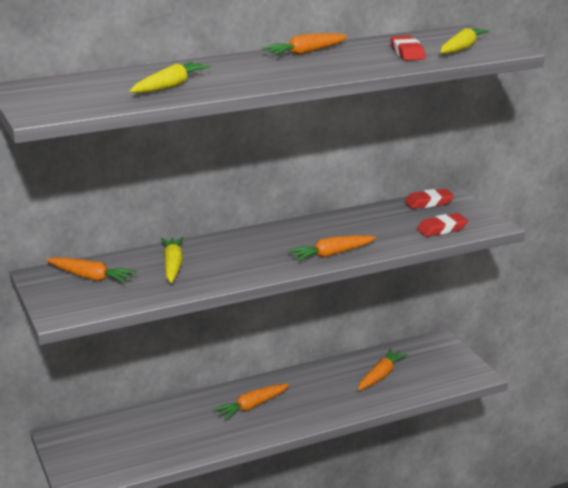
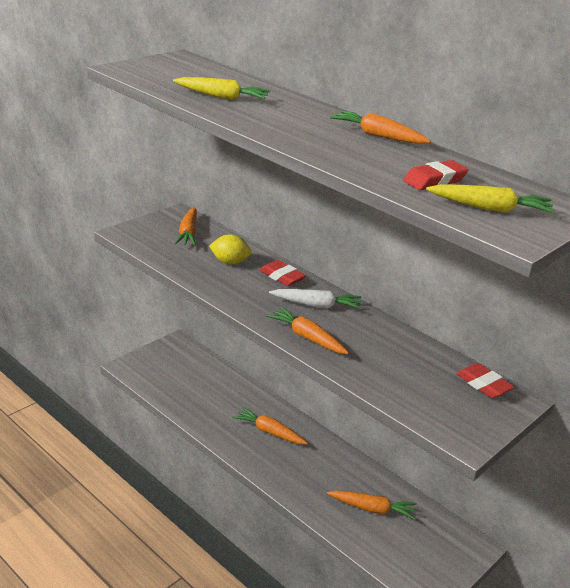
camera: 65 degrees right, 5 degrees up
(173, 265) = (229, 262): yellow carrot -> yellow lemon
(281, 240) = (316, 305): none -> white carrot
(442, 229) = (422, 402): red eraser -> red eraser (282, 277)

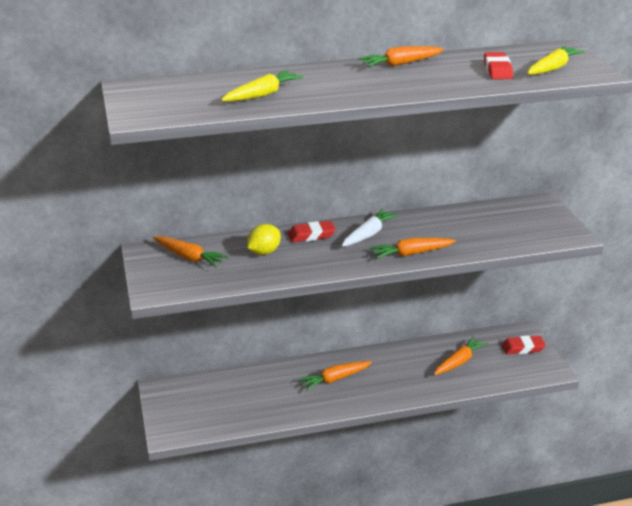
camera: 55 degrees left, 0 degrees up
(483, 384) = (517, 207): red eraser -> red eraser (522, 348)

